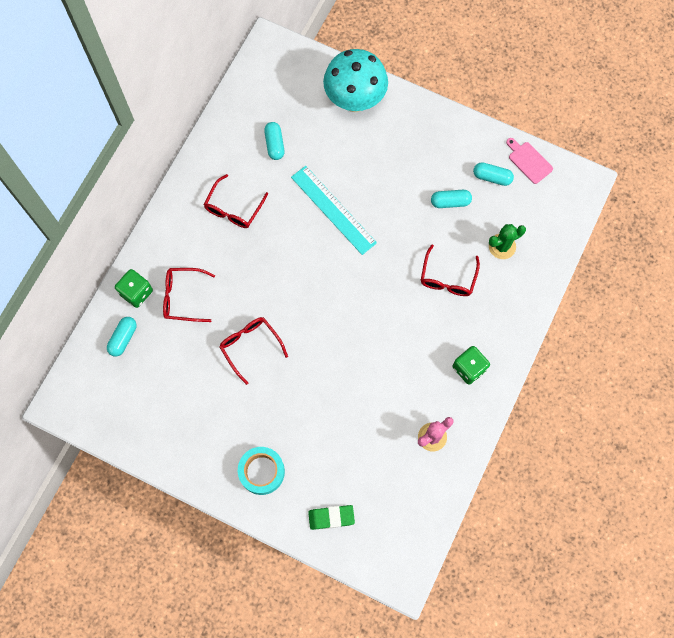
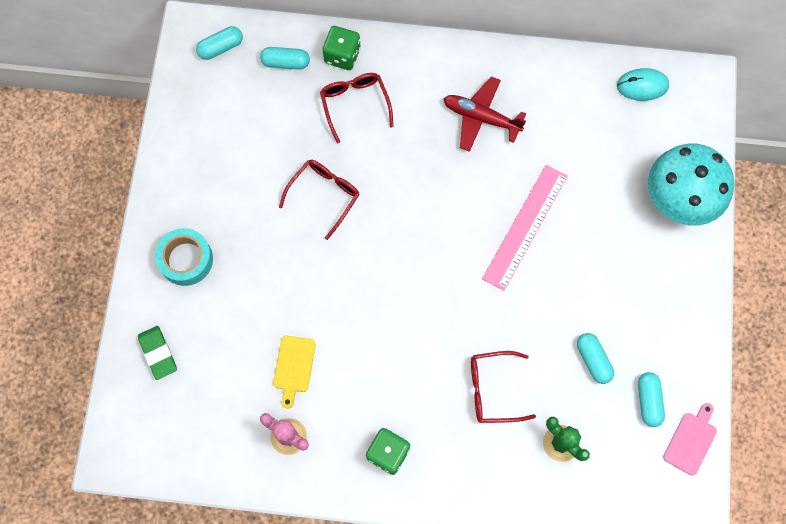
camera: 70 degrees right, 0 degrees up
(233, 208) = (481, 117): red glasses -> red plane
(256, 87) = (642, 86): none -> turquoise mouse
(274, 144) = (579, 132): turquoise capsule -> turquoise capsule (221, 48)
(333, 210) = (525, 226): turquoise ruler -> pink ruler
(380, 415) = (294, 367): none -> yellow cutting board

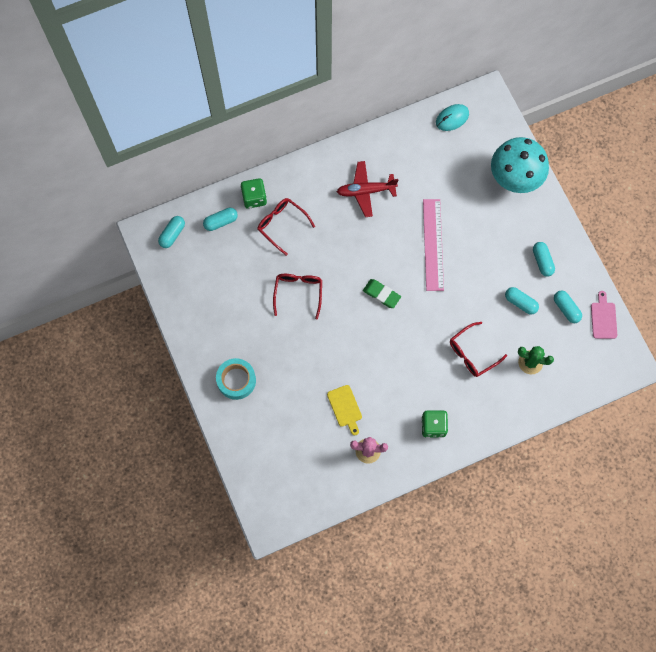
camera: 30 degrees left, 0 degrees up
(158, 353) = (256, 447): green eraser -> green eraser (381, 294)
(652, 323) = (542, 261): none -> turquoise capsule

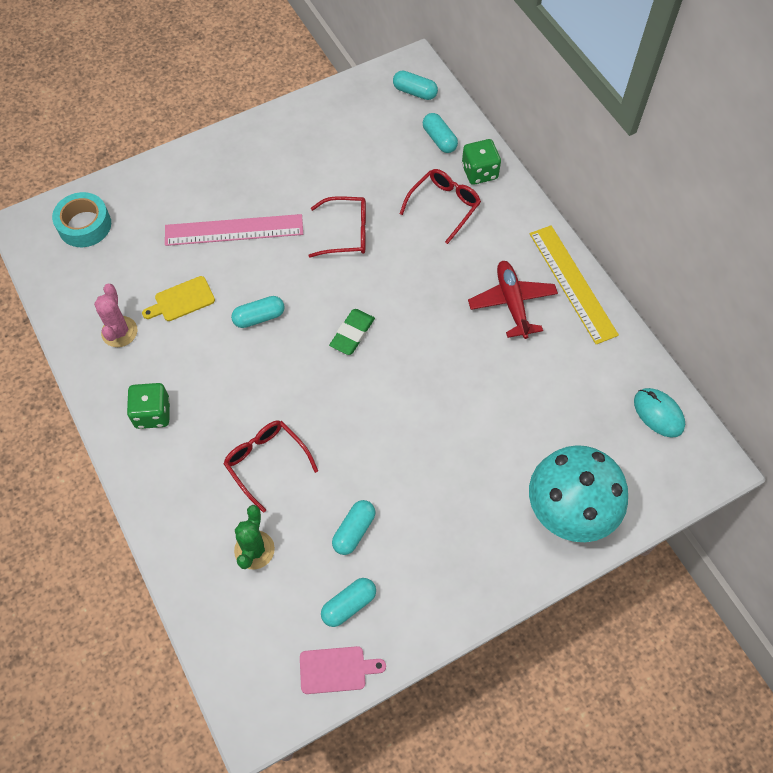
camera: 85 degrees right, 10 degrees down
(236, 380) = (220, 175): turquoise tape -> turquoise tape (84, 225)
(353, 151) = (572, 283): none -> yellow ruler
(433, 244) = (439, 397): pink ruler -> pink ruler (234, 230)
(542, 261) = (429, 563): turquoise capsule -> turquoise capsule (259, 317)

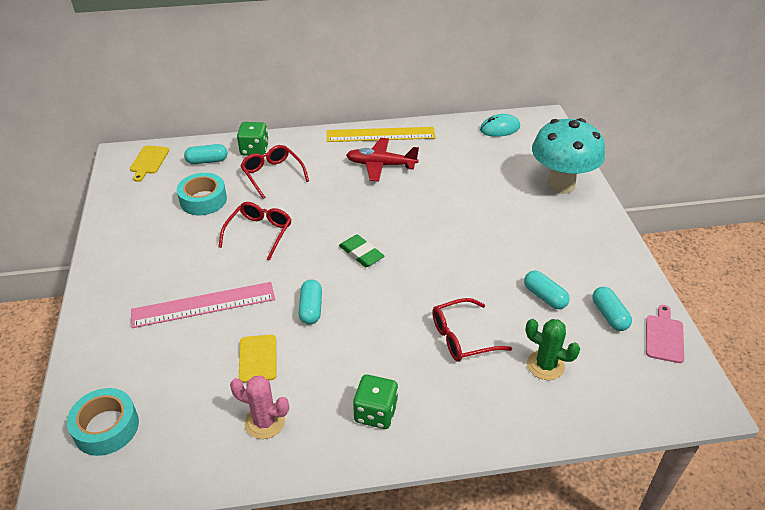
camera: 70 degrees left, 20 degrees down
(234, 230) = (203, 305): pink ruler -> pink ruler turned 60 degrees clockwise
(375, 165) = (203, 200): none -> turquoise tape
(415, 92) = (149, 161): turquoise capsule -> yellow cutting board

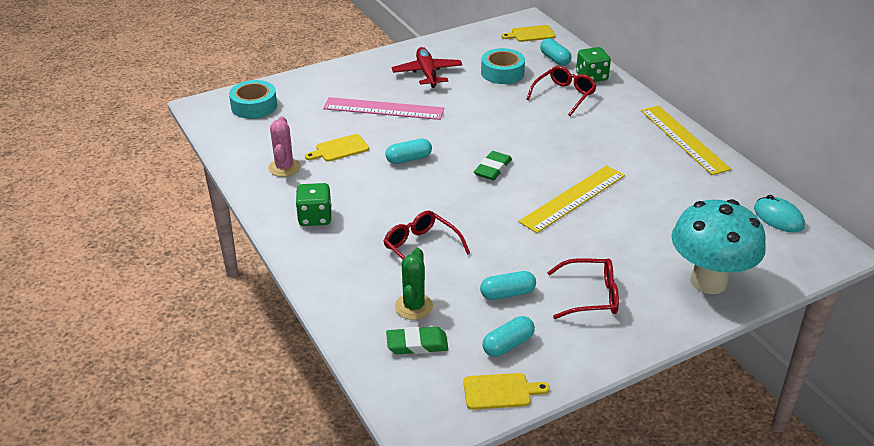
camera: 70 degrees right, 5 degrees down
(203, 305) = (383, 109): pink ruler -> pink ruler turned 45 degrees counterclockwise
(259, 233) = (481, 110): red glasses -> red glasses (590, 296)
(381, 165) = (632, 150): red plane -> red plane (427, 73)
(430, 218) = (573, 198): none -> yellow ruler
(544, 297) = (507, 294): turquoise capsule -> turquoise capsule turned 45 degrees clockwise
(597, 376) = (417, 344): none -> green eraser
(664, 336) = (500, 391): pink cutting board -> yellow cutting board

